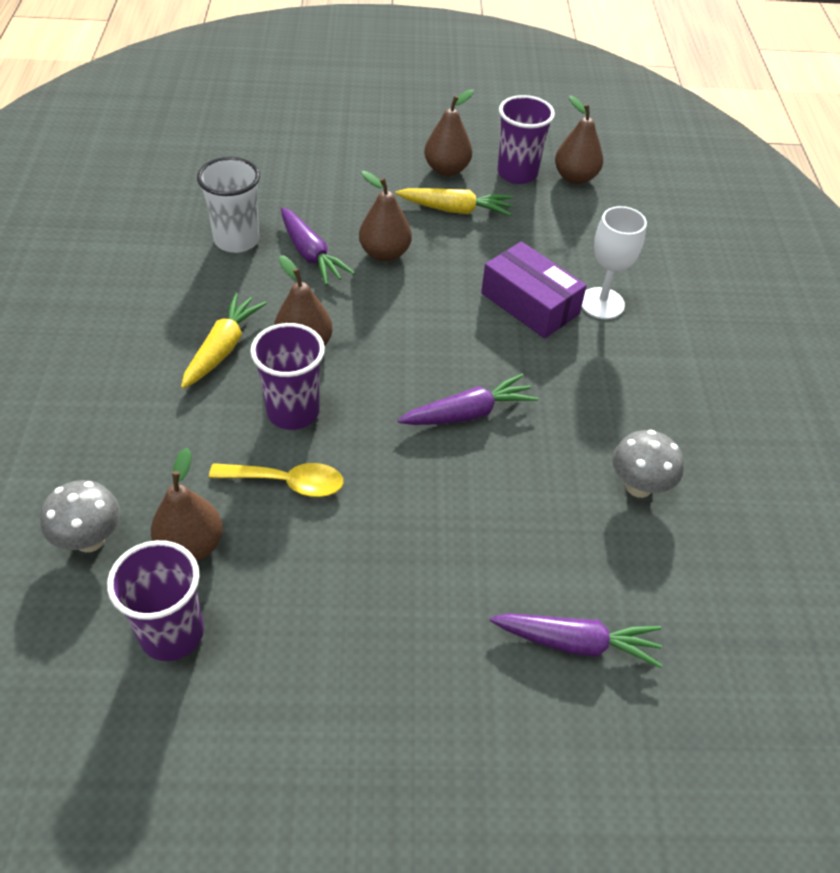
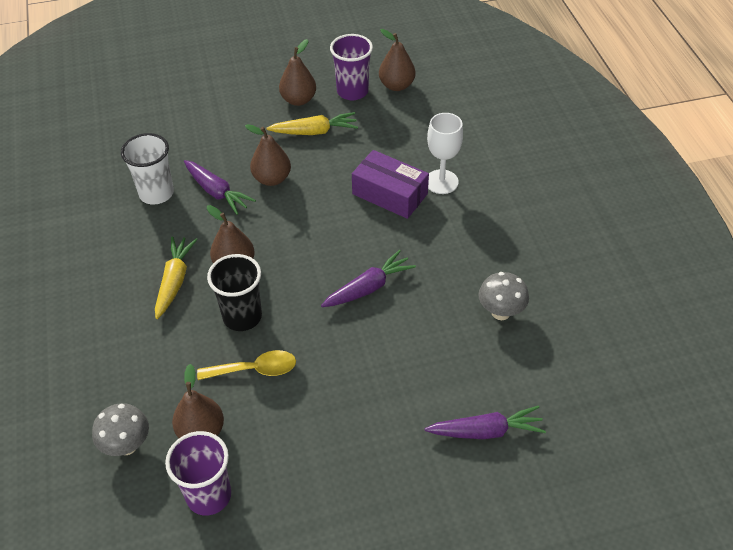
camera: 10 degrees left, 0 degrees up
(293, 412) = (242, 317): purple cup -> black cup

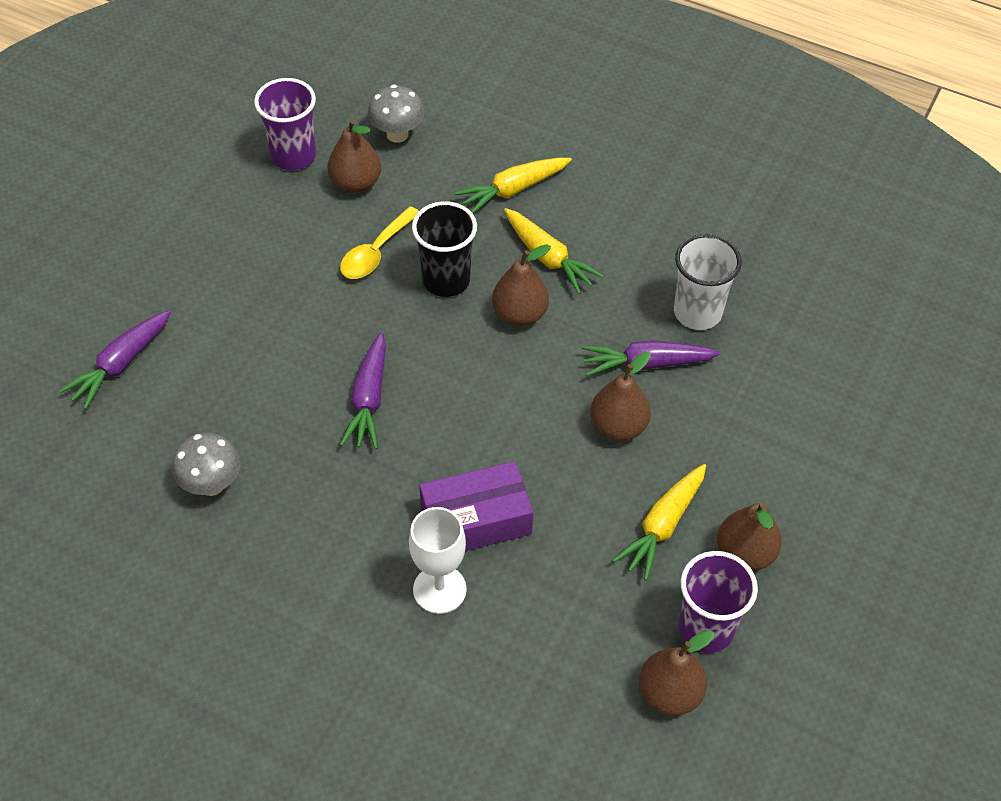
camera: 130 degrees right, 5 degrees up
(128, 338) = (512, 190): none -> yellow carrot

